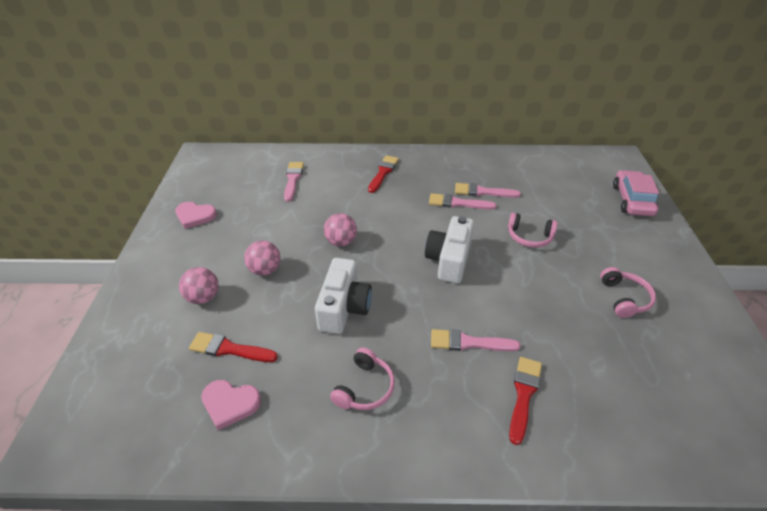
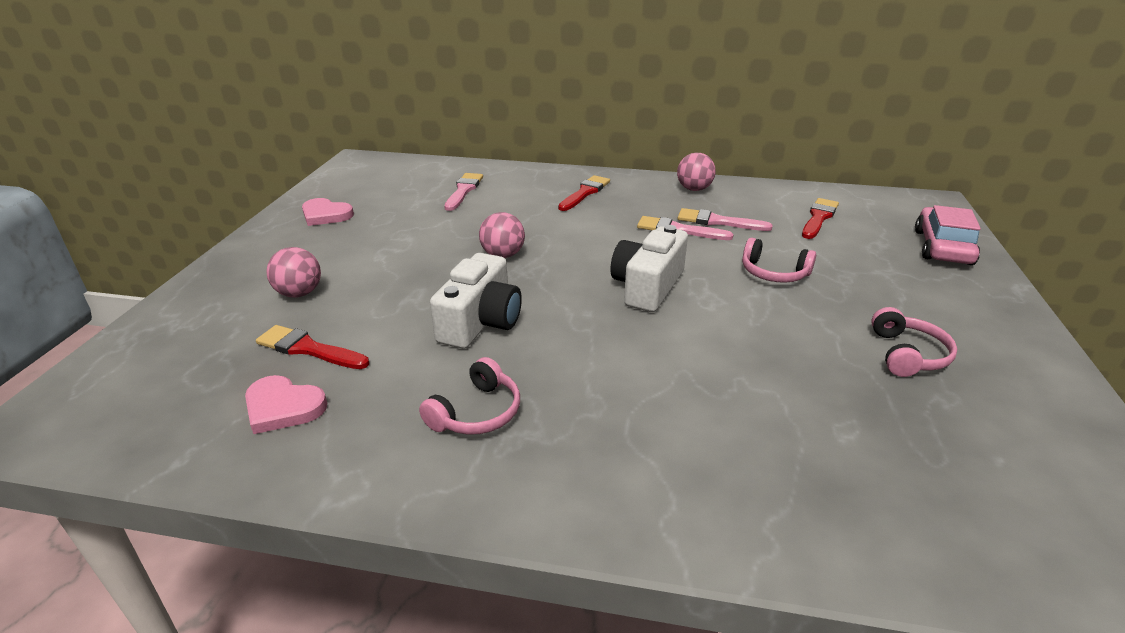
camera: 10 degrees right, 10 degrees down
(265, 270) = (391, 274): pink ball -> pink ball (694, 189)
(468, 343) = (647, 379): pink brush -> none
(524, 394) = (716, 450): red brush -> red brush (819, 218)

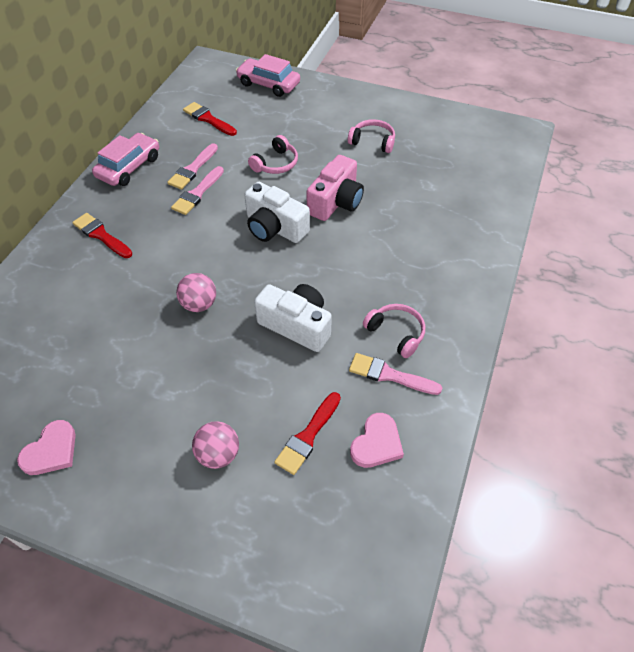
camera: 80 degrees left, 20 degrees up
(464, 190) = (48, 325): pink brush -> pink brush (389, 375)
(694, 189) = (129, 167): pink ball -> pink car
(730, 330) = (336, 202): none -> pink camera

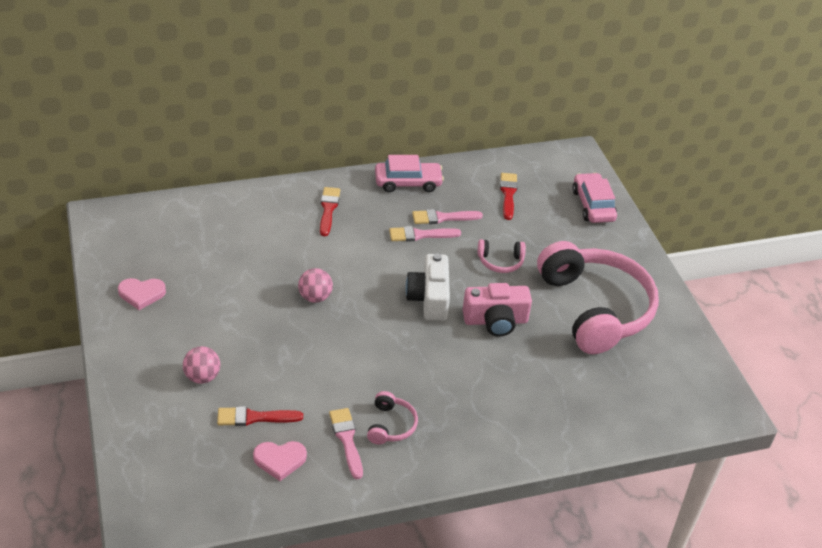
camera: 50 degrees right, 10 degrees down
(296, 325) = (345, 362): white camera -> none
(372, 142) = (595, 309): pink headphones -> pink headphones, size x2.47

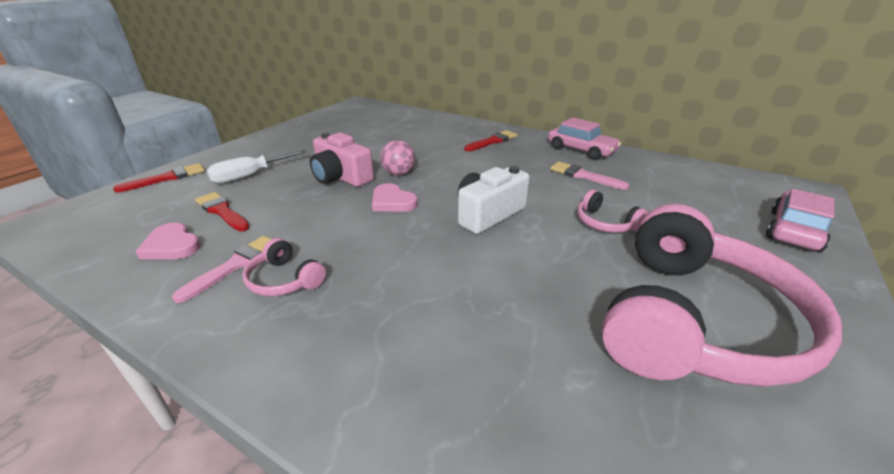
camera: 50 degrees right, 10 degrees down
(141, 294) = (309, 132): pink heart -> pink heart (392, 201)
(202, 377) = (250, 176): pink ball -> white screwdriver
(390, 425) = (284, 280): pink headphones -> pink headphones turned 75 degrees clockwise
(420, 235) = (545, 177): pink brush -> none
(495, 321) = (531, 262): pink camera -> pink camera (341, 177)
(508, 194) = (679, 186): red brush -> red brush (167, 178)

